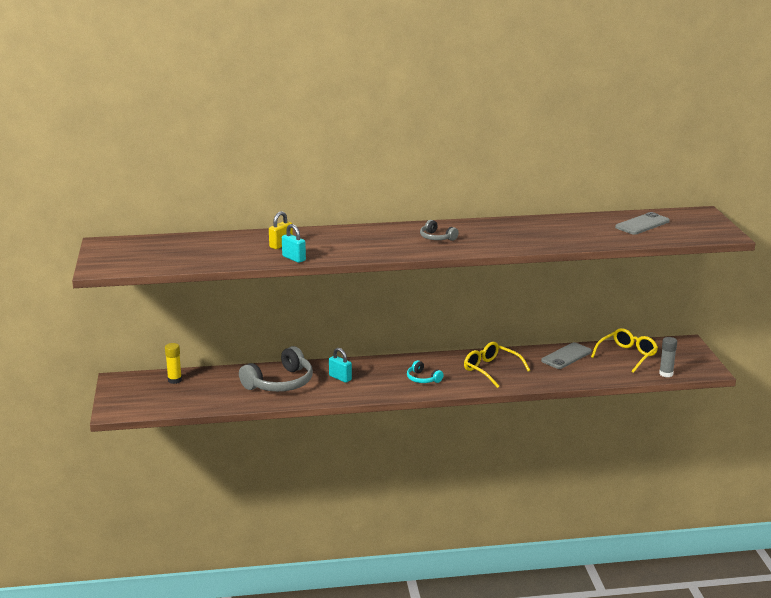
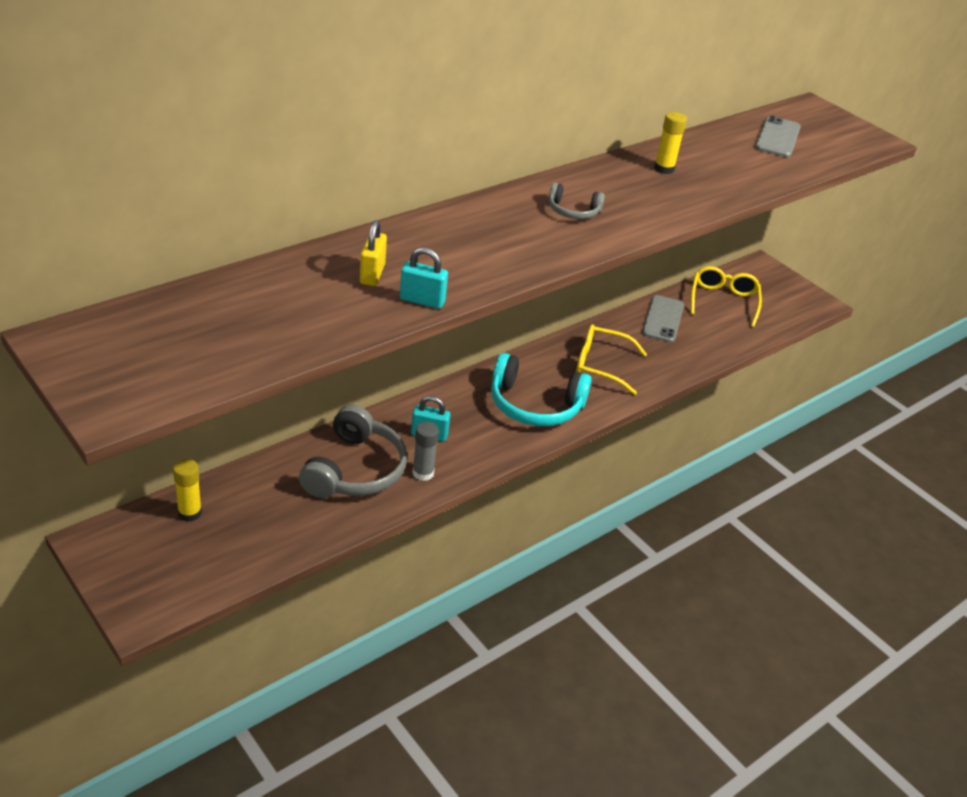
camera: 35 degrees left, 15 degrees up
(422, 379) = (535, 405): turquoise headphones -> turquoise headphones, size x1.98
(529, 228) = (664, 169): none -> yellow glue stick
(666, 374) = (784, 319): grey glue stick -> grey glue stick (423, 473)

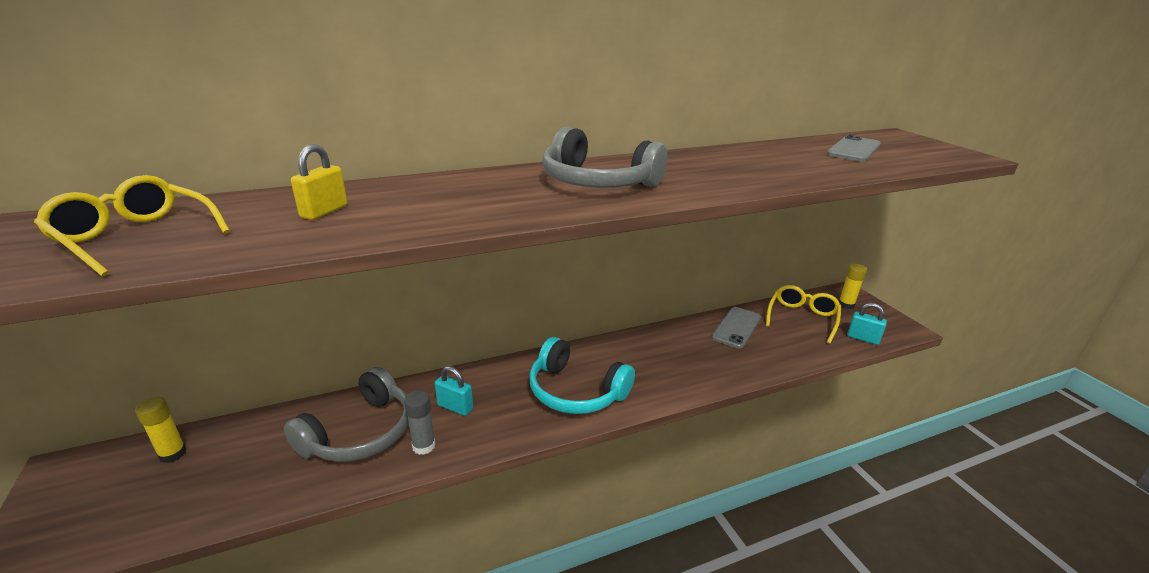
camera: 20 degrees right, 10 degrees down
(422, 300) = (348, 236): turquoise padlock -> turquoise padlock (863, 338)
(573, 211) = (597, 182): grey headphones -> grey headphones, size x1.98
(600, 365) = (659, 362): yellow glasses -> yellow glasses (135, 237)
(664, 169) = (719, 161): yellow glue stick -> yellow glue stick (846, 305)

